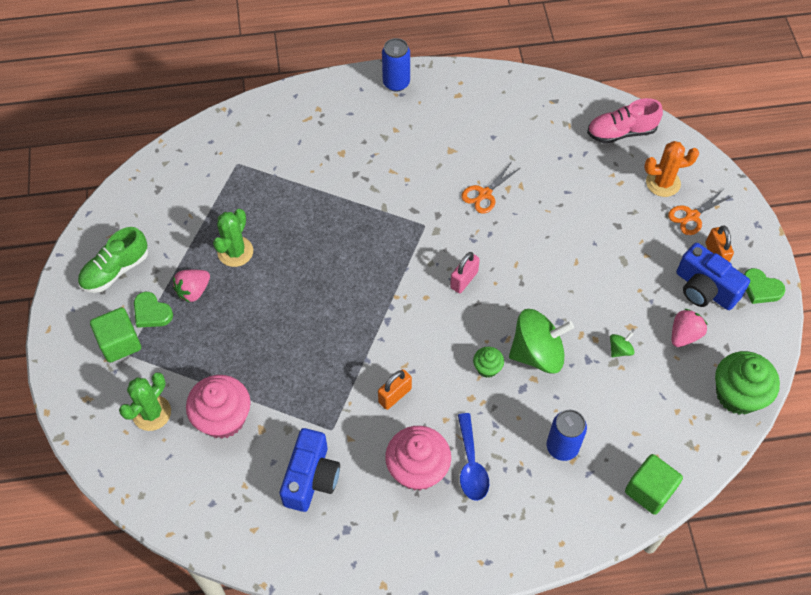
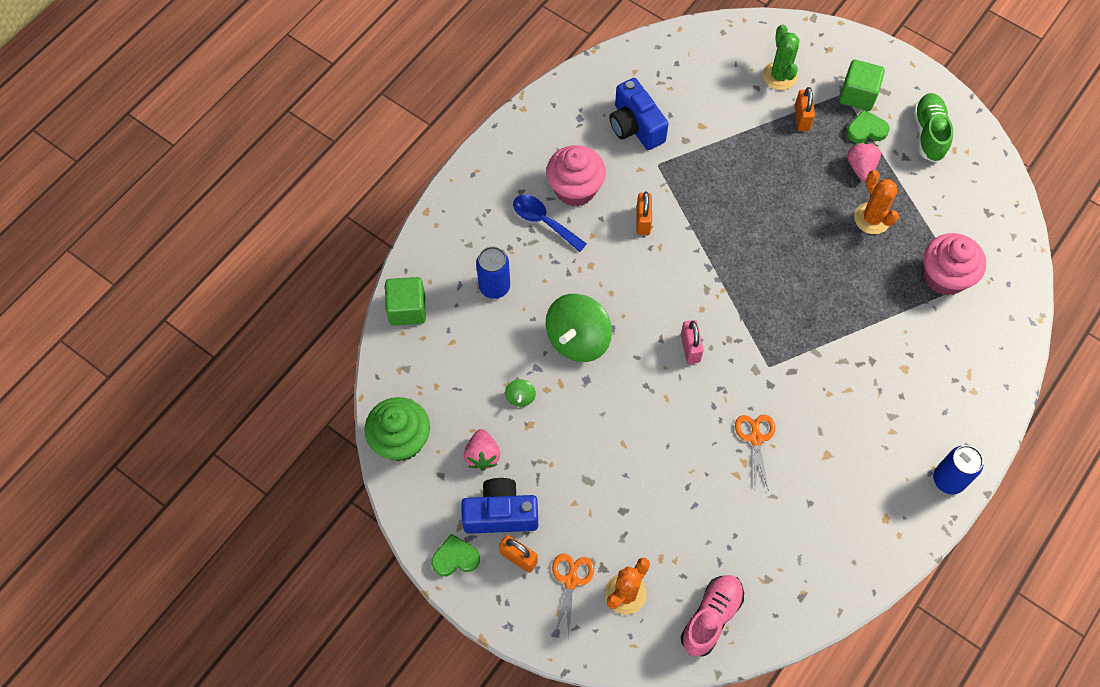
camera: 135 degrees right, 5 degrees up
(182, 364) = (802, 118): none -> orange padlock
(223, 418) = (733, 111): pink cupcake -> pink cupcake (944, 276)
(235, 252) = (872, 218): green cactus -> orange cactus
(487, 368) = (601, 296): green cupcake -> none

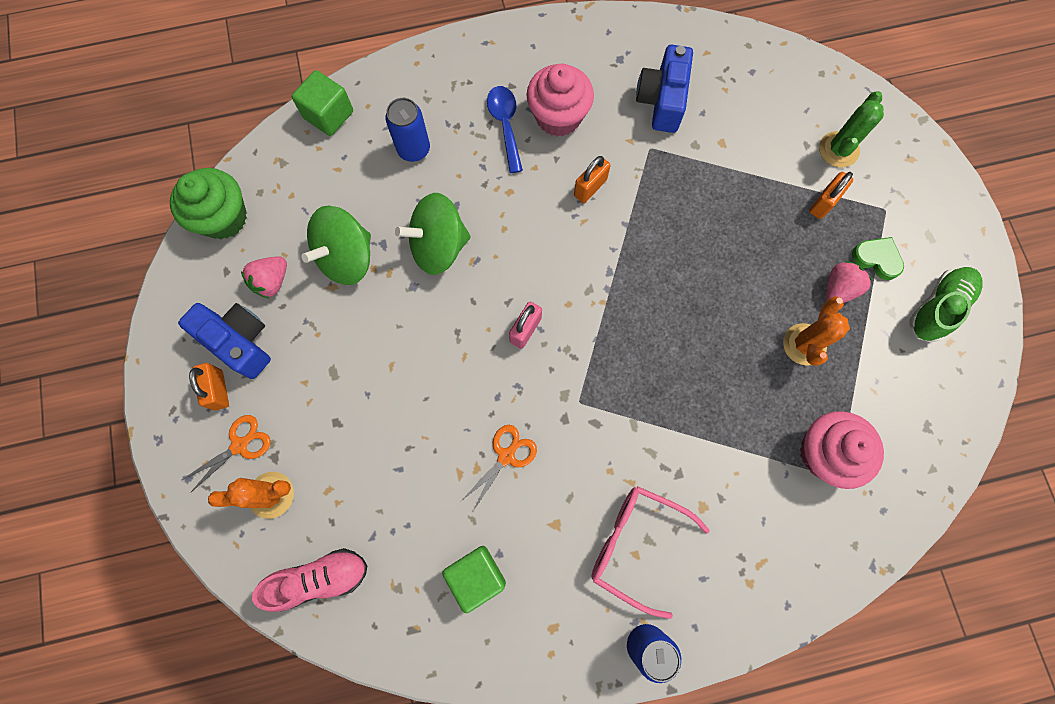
camera: 40 degrees right, 10 degrees up
(455, 558) = (172, 348): green heart -> none
(520, 397) = (346, 258): green spinning top -> green spinning top, size x2.36
(857, 95) = (899, 221): green cube -> green cube (476, 576)
(887, 425) = (636, 545): none -> pink glasses

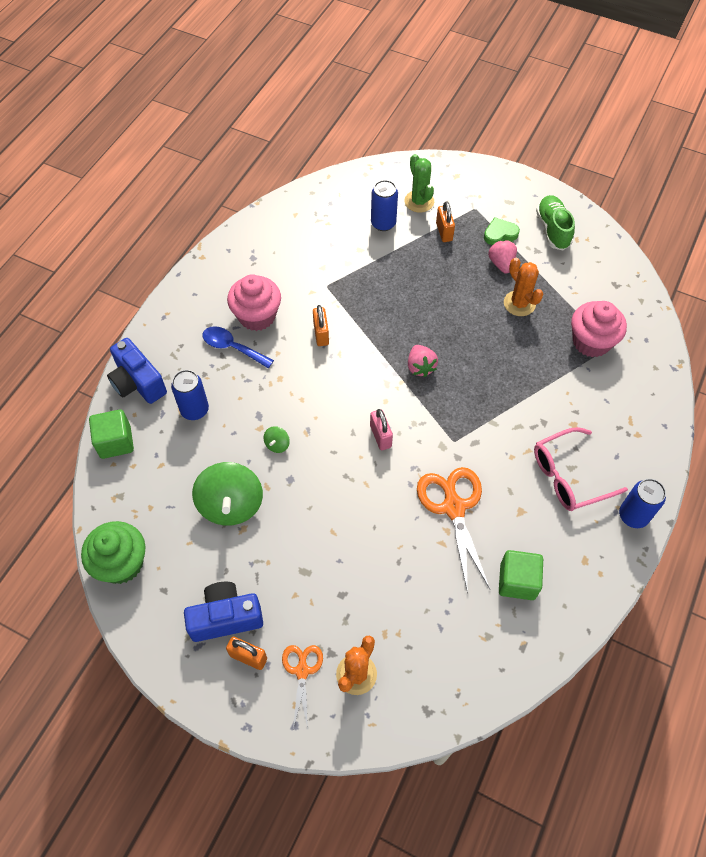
camera: 50 degrees left, 15 degrees down
(272, 281) = (201, 564): pink strawberry -> pink strawberry (420, 367)
(319, 578) = (442, 683): pink shoe -> none
(438, 246) = (277, 444): green spinning top -> green spinning top, size x0.42
(506, 456) = (453, 507): orange scissors -> orange scissors, size x1.75
(662, 101) = (302, 257): blue camera -> blue camera (138, 382)
(776, 138) = (383, 223): none -> blue can

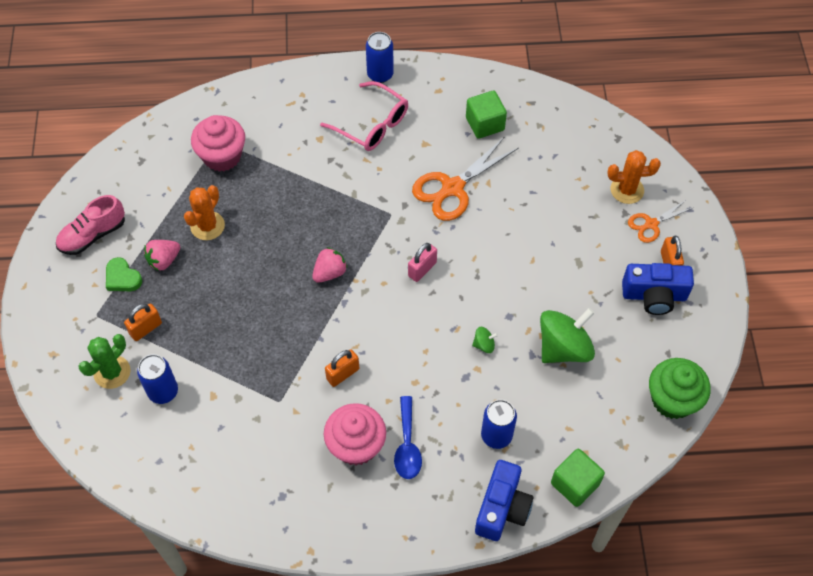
camera: 120 degrees left, 0 degrees up
(226, 618) = (654, 295): blue camera -> blue camera turned 45 degrees counterclockwise
(553, 229) = (93, 235): green shoe -> pink shoe

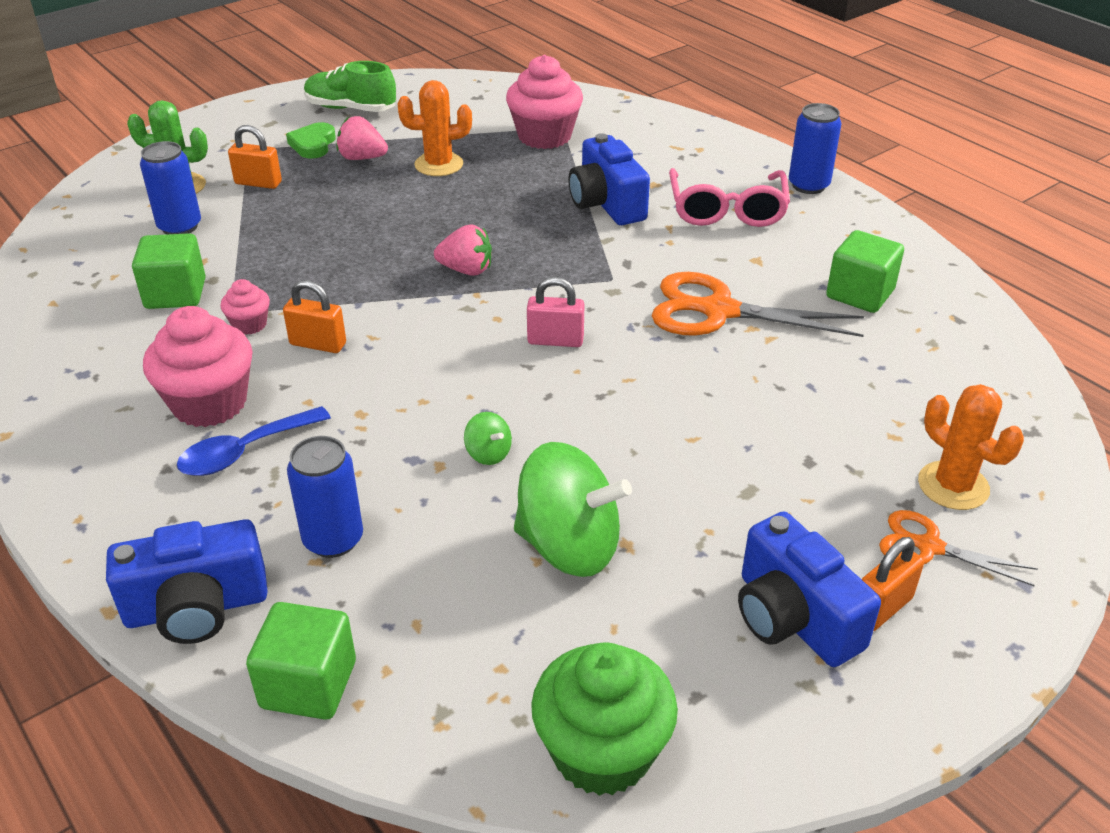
camera: 55 degrees right, 20 degrees down
(93, 235) = (351, 109): pink shoe -> green shoe
(238, 422) = (175, 294): none -> green cube
(299, 398) = (249, 324): none -> pink cupcake
(320, 172) = (607, 204): none -> blue camera

